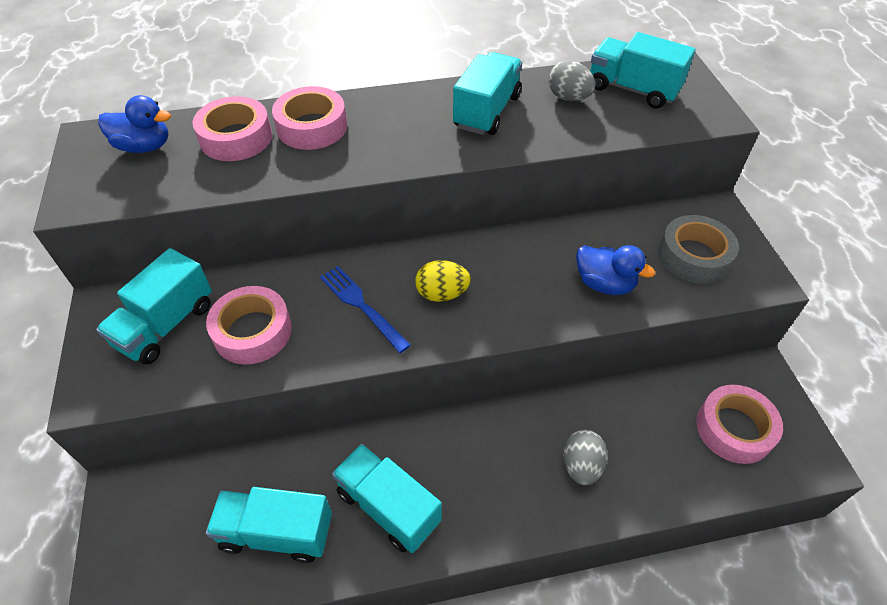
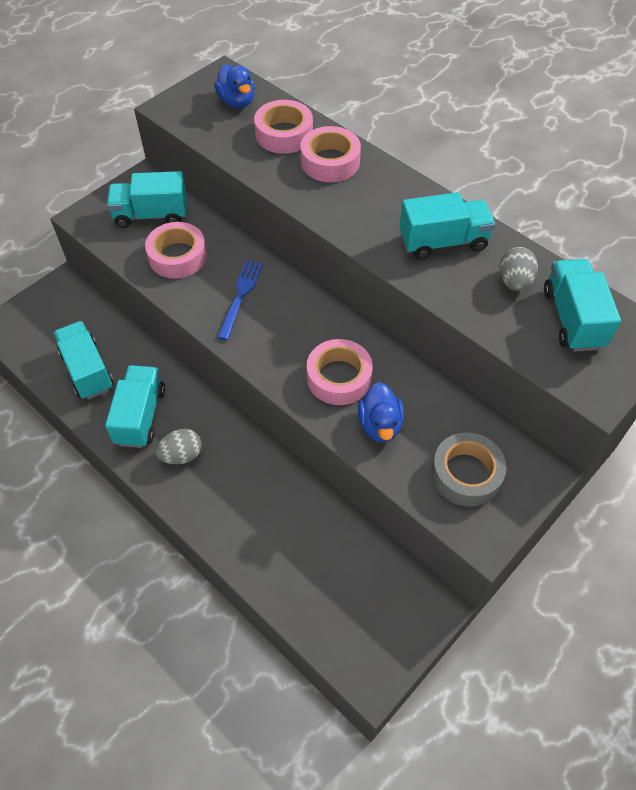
camera: 55 degrees right, 5 degrees up
(442, 294) = (287, 332): yellow egg -> none
(581, 465) = (247, 511): grey egg -> grey egg (182, 455)
(734, 429) = (358, 605): pink tape -> pink tape (339, 377)

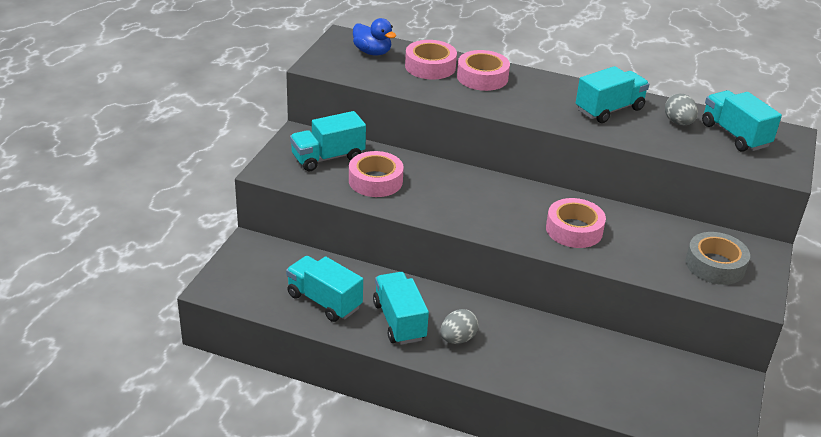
camera: 25 degrees left, 20 degrees down
(240, 296) = (452, 196): blue fork -> none
(380, 425) = (629, 251): blue duck -> none

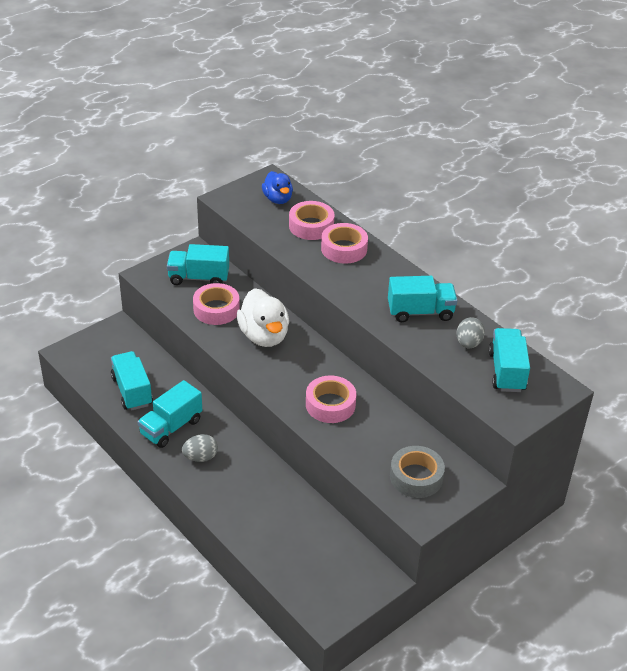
camera: 30 degrees right, 5 degrees up
(399, 321) = (171, 427): turquoise truck -> turquoise truck turned 150 degrees counterclockwise
(448, 190) = (264, 336): none -> white duck

